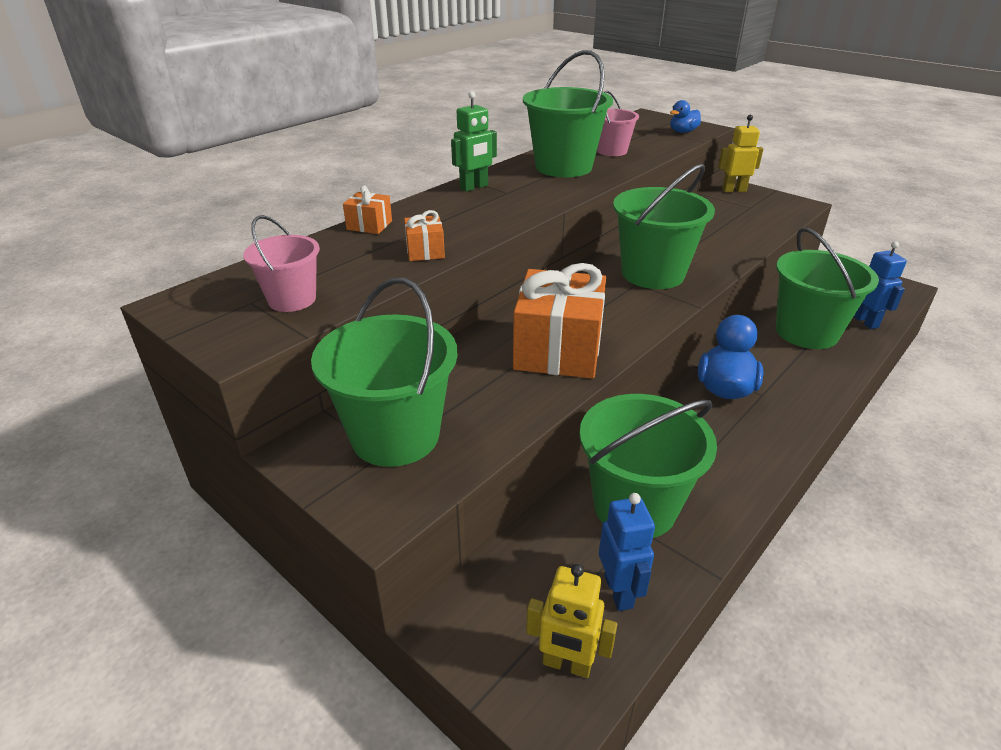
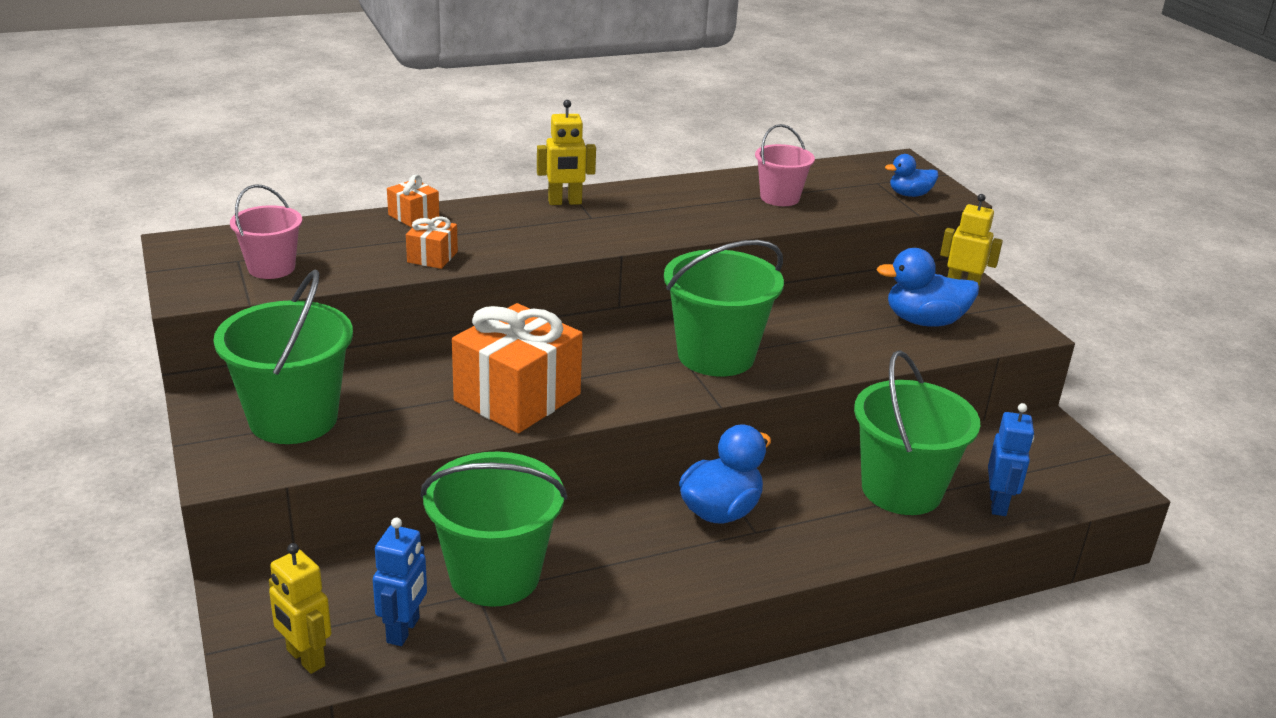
camera: 25 degrees right, 5 degrees down
(474, 187) = (565, 202): green robot -> yellow robot
(563, 167) = (693, 203): green bucket -> none
(741, 215) = (924, 321): none -> blue duck

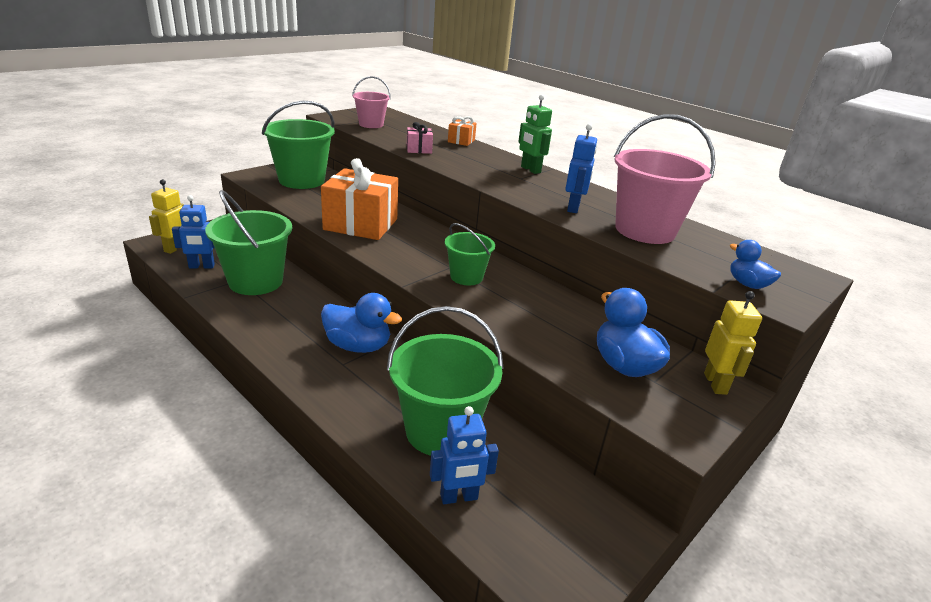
camera: 65 degrees right, 0 degrees up
(432, 257) = (419, 149): orange gift -> pink gift
(565, 202) = (530, 170): yellow robot -> green robot
(704, 215) = (573, 208): none -> blue robot
(716, 355) = (466, 277): green bucket -> green bucket, size x0.56
(779, 198) = (645, 230): pink bucket -> pink bucket, size x1.77

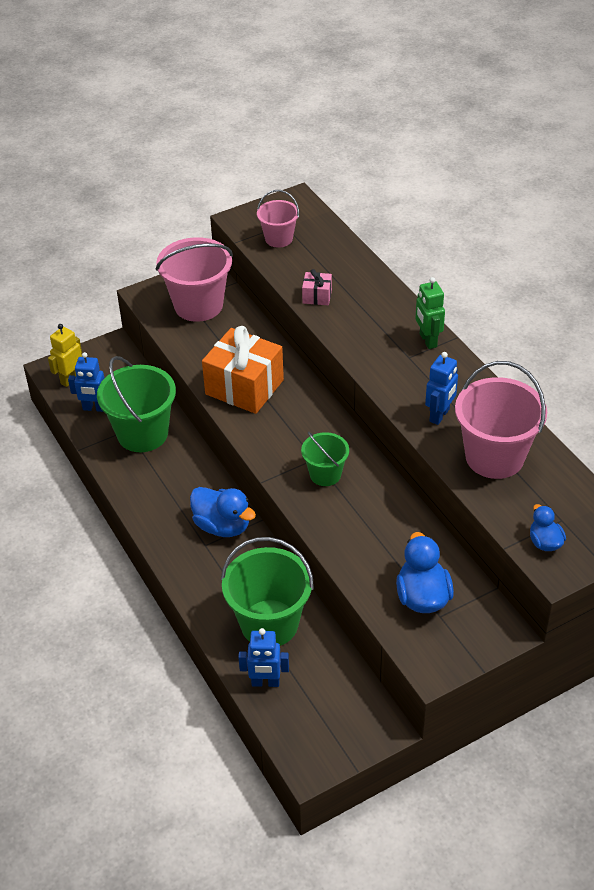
camera: 20 degrees right, 15 degrees up
(302, 180) = (198, 305): green bucket -> pink bucket
(461, 141) = (372, 276): orange gift -> none
(715, 384) = (493, 626): yellow robot -> none

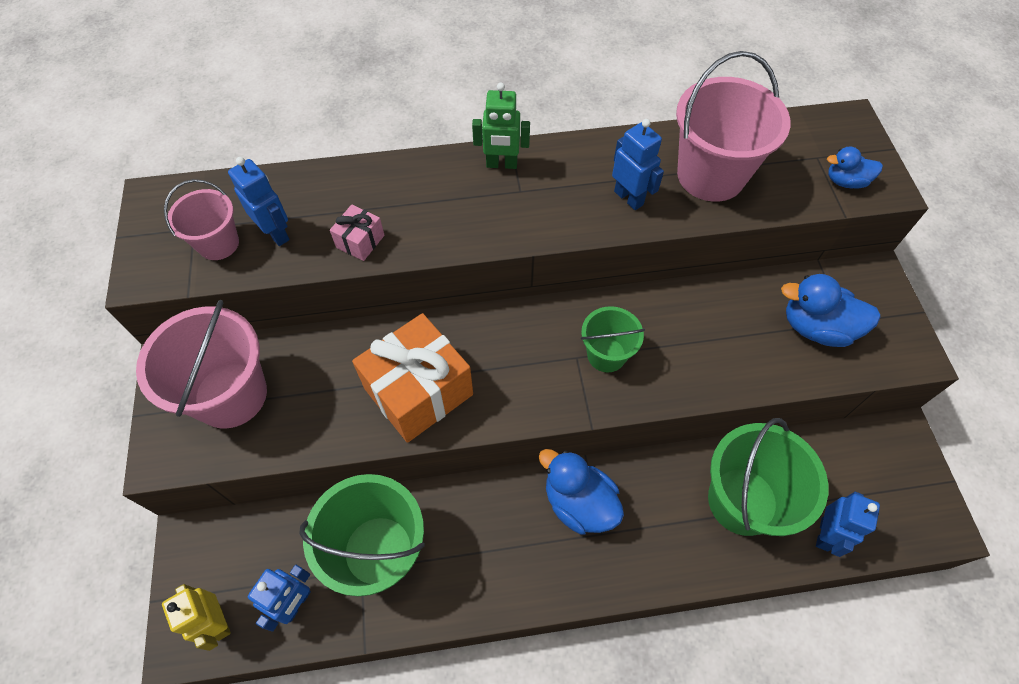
camera: 70 degrees left, 15 degrees up
(222, 526) = (579, 503): blue duck -> blue duck turned 105 degrees counterclockwise
(301, 258) = (276, 233): none -> blue robot

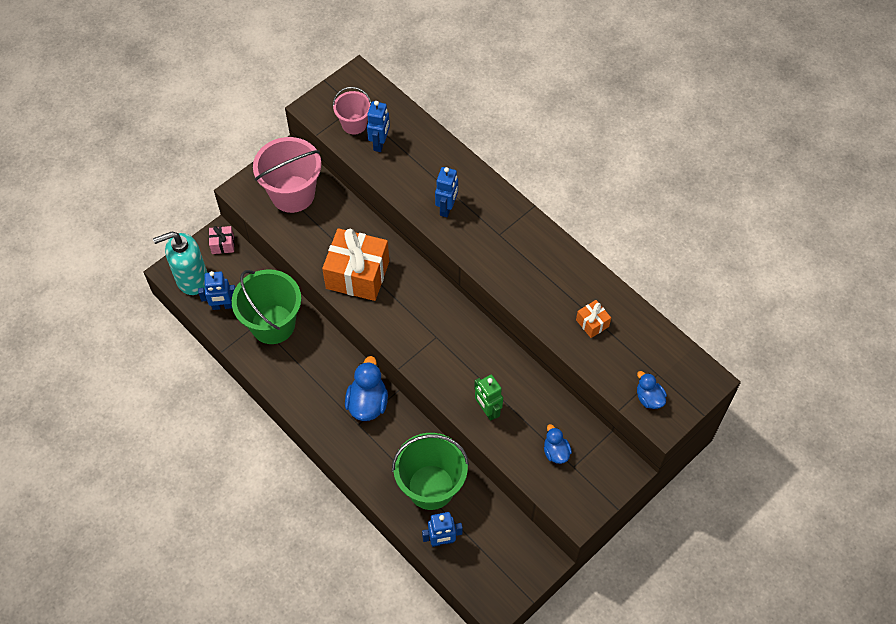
camera: 55 degrees right, 0 degrees up
(218, 622) = (191, 279): yellow robot -> turquoise soap dispenser
(360, 241) = (405, 183): pink gift -> pink gift (223, 244)
(501, 164) = (511, 214): green robot -> green robot (487, 410)
(606, 355) = (449, 350): green bucket -> none
(629, 198) = (539, 290): blue robot -> blue robot (447, 208)
(710, 175) = (592, 323): pink bucket -> orange gift
(816, 327) = (556, 452): blue duck -> blue duck, size x0.59

